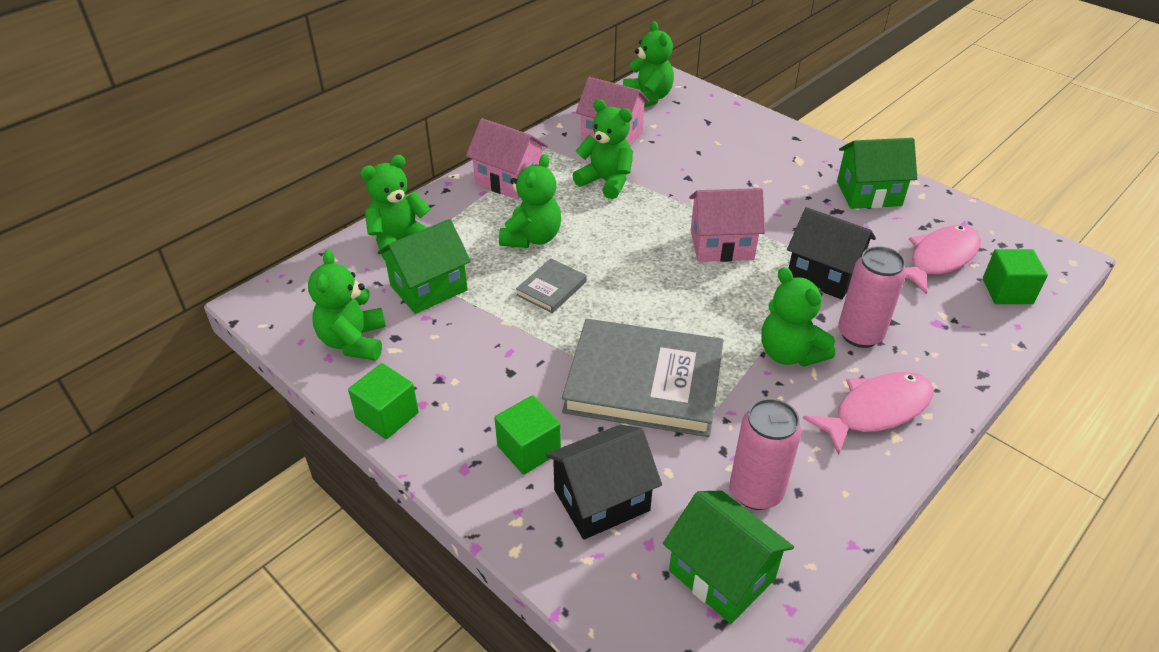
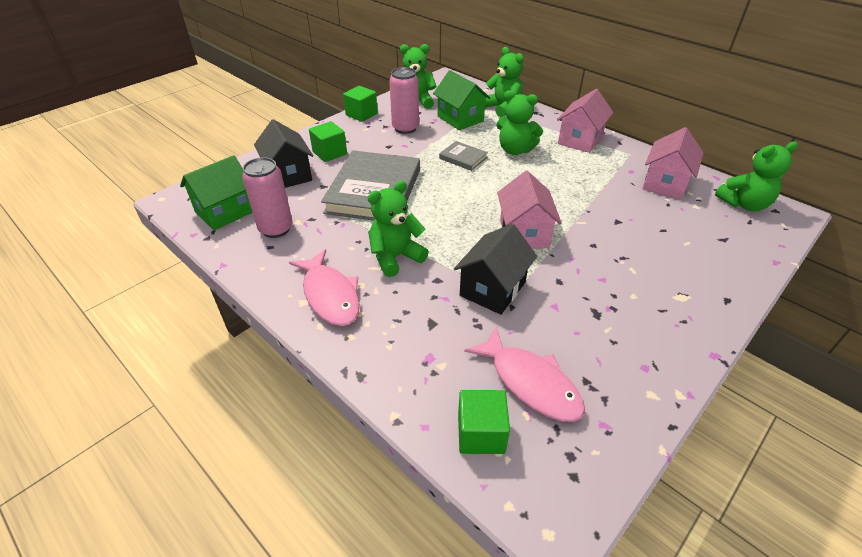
camera: 90 degrees right, 0 degrees up
(606, 181) = (594, 180): green teddy bear -> none
(860, 334) = (415, 300): pink can -> pink can (405, 128)
(868, 194) = (637, 344): green house -> none

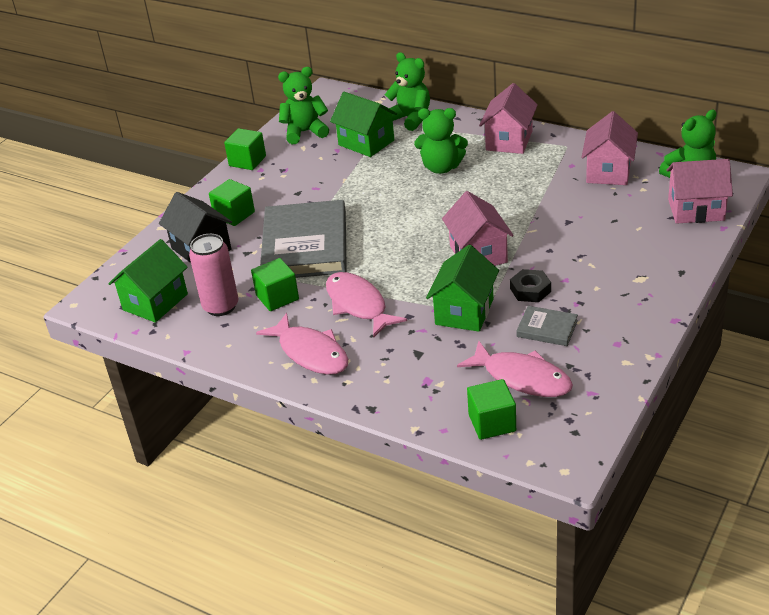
camera: 10 degrees left, 5 degrees down
(328, 232) = (277, 297): none -> green cube
(395, 257) = (358, 305): green teddy bear -> pink fish
(405, 128) = (307, 167): pink can -> none
(463, 158) = (387, 189): grey book -> grey book (547, 329)
(492, 289) = (464, 312): black house -> green house
(564, 282) = (530, 290): none -> black nut
(748, 237) = (696, 210): none -> pink house

